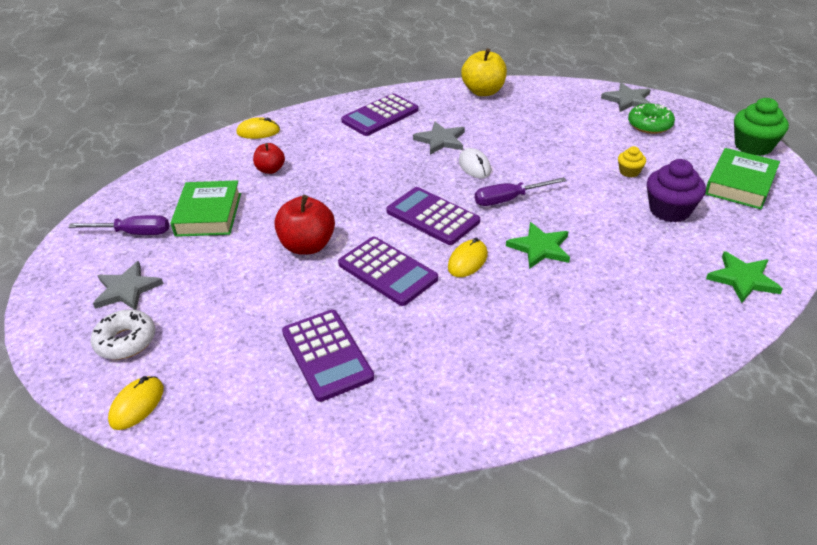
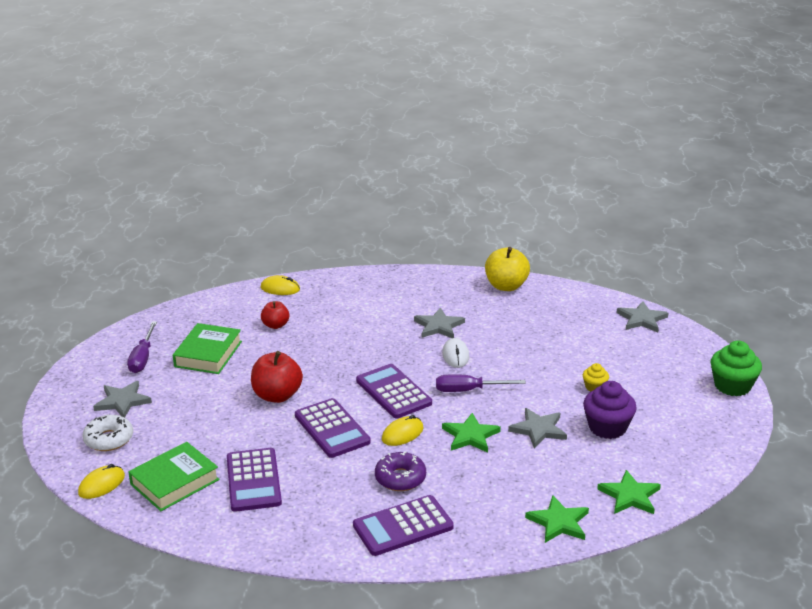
camera: 15 degrees right, 10 degrees down
(133, 233) = (143, 358): purple screwdriver -> purple screwdriver turned 75 degrees clockwise
(380, 116) = (396, 293): purple calculator -> purple calculator (403, 526)
(494, 313) = (400, 478): none -> purple donut
(604, 226) = (538, 429): none -> grey star
(649, 125) = (646, 347): green donut -> none
(693, 326) = (559, 522): none -> green star
(740, 184) = (691, 418): green book -> green book (174, 482)

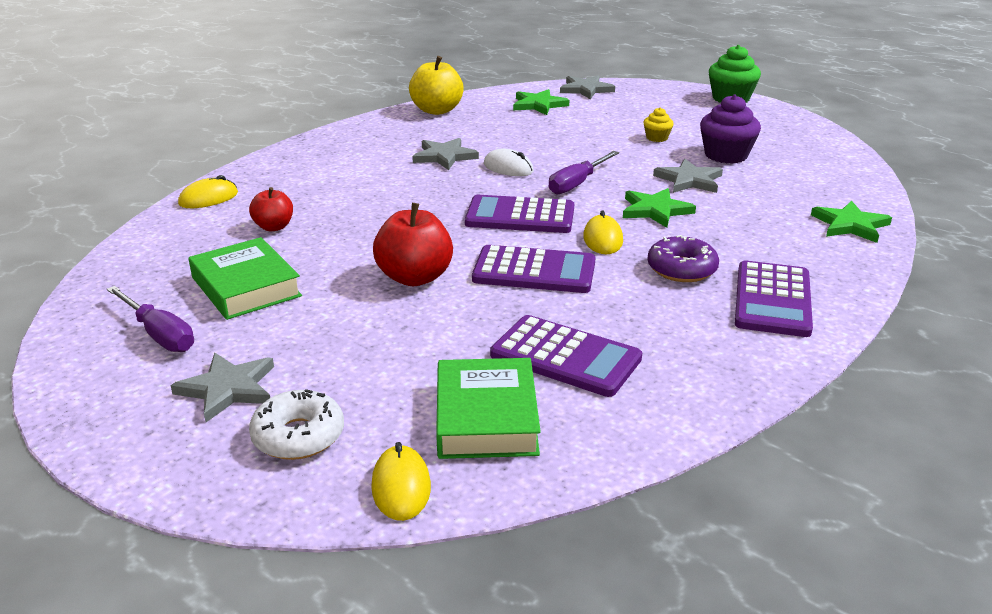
camera: 50 degrees left, 0 degrees up
(630, 496) = (841, 184): green star -> green star (538, 105)

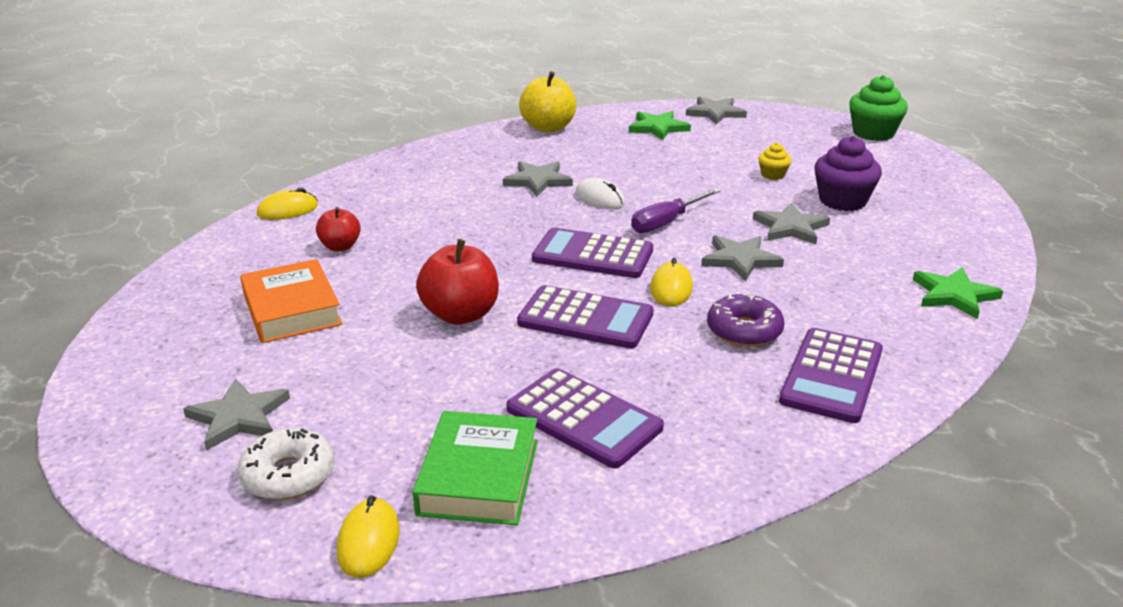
camera: 10 degrees right, 0 degrees up
(159, 334) = (193, 352): purple screwdriver -> none
(246, 287) = (291, 309): green book -> orange book
(655, 210) = (740, 260): green star -> grey star

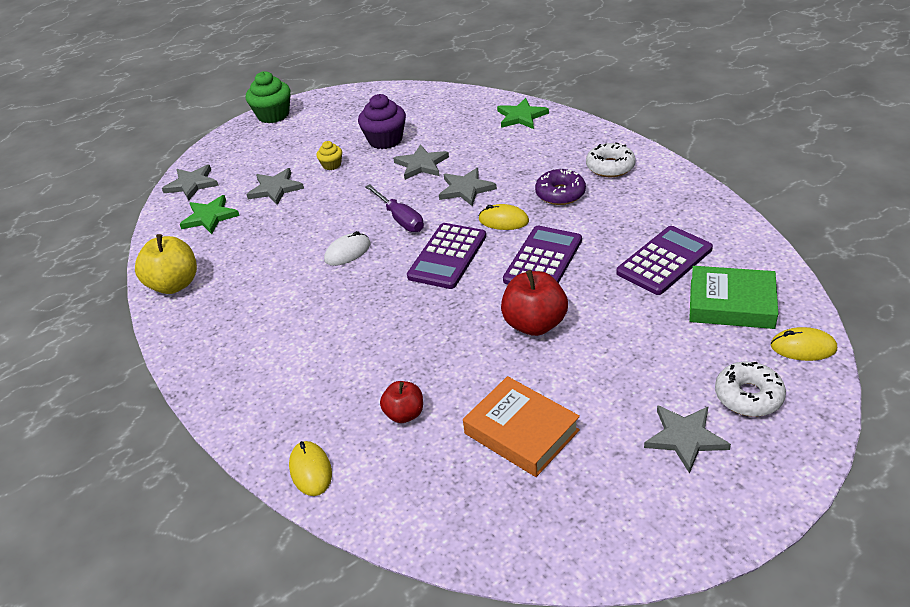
camera: 80 degrees left, 10 degrees up
(291, 309) = (521, 432): orange book -> orange book turned 60 degrees clockwise
(538, 181) = (299, 289): grey star -> grey star (275, 189)
(831, 376) = (610, 167): purple calculator -> white donut

